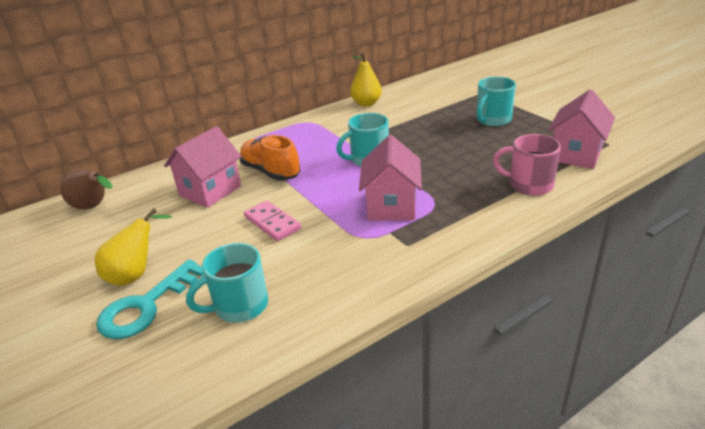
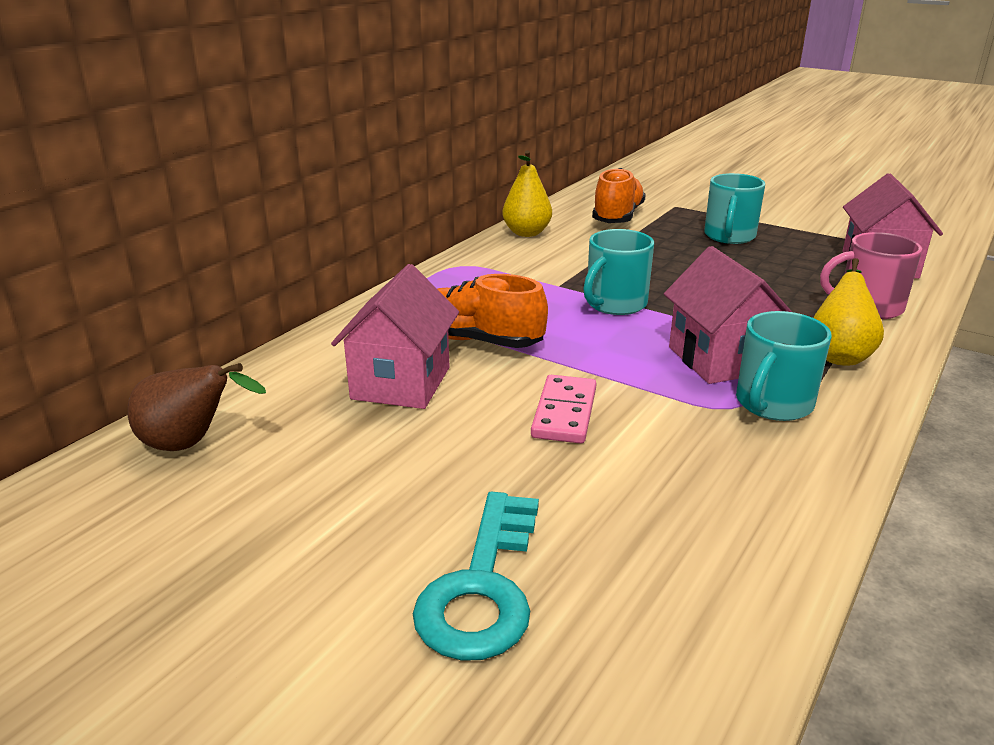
camera: 25 degrees left, 5 degrees down
(135, 274) = (402, 539): yellow pear -> yellow pear (839, 354)
(239, 306) = (651, 547): turquoise mug -> turquoise mug (772, 404)
(272, 223) = (564, 413): pink domino -> pink domino turned 75 degrees clockwise
(434, 97) = (617, 217): none -> orange shoe

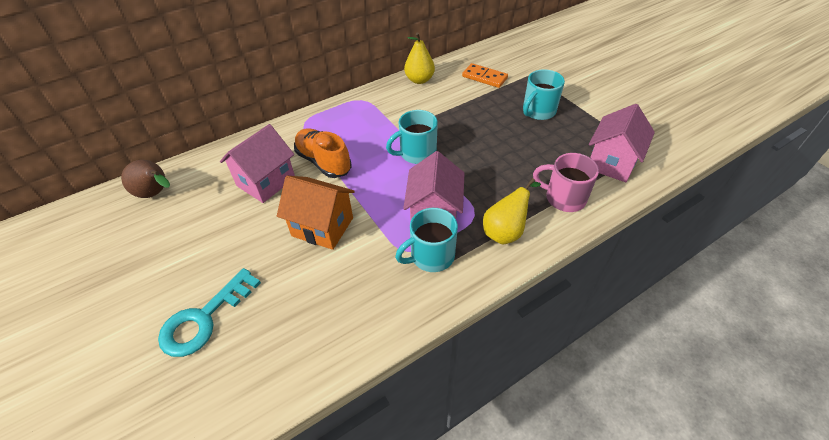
camera: 25 degrees right, 20 degrees up
(564, 413) = (322, 227): pink domino -> orange house
(617, 217) = (484, 77): orange shoe -> orange domino

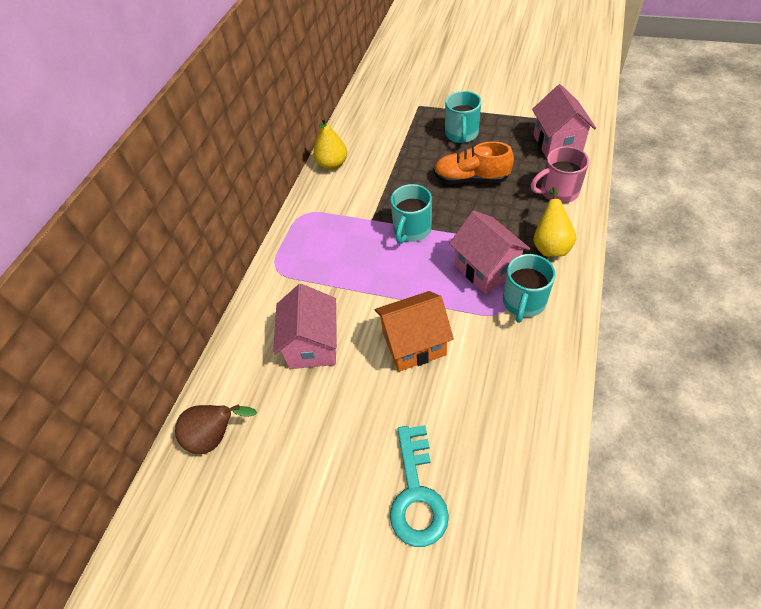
camera: 35 degrees left, 5 degrees up
(324, 162) = (342, 291): orange shoe -> orange shoe (471, 179)
(484, 77) = (385, 129): orange domino -> none

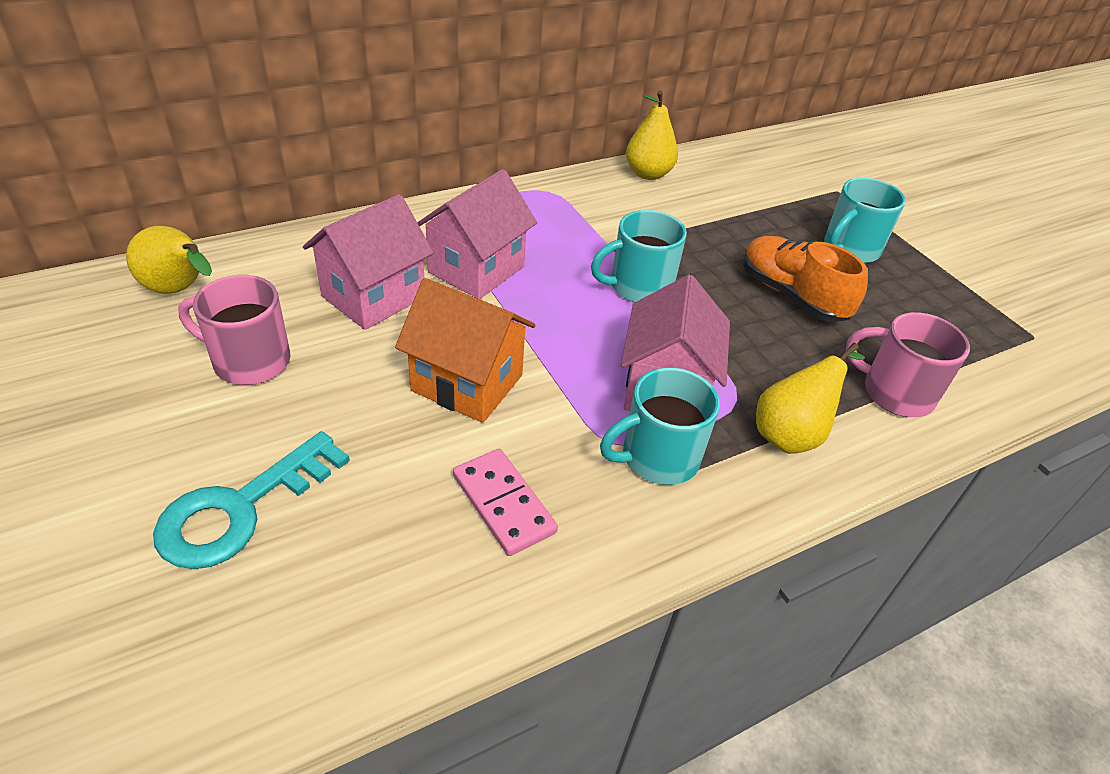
camera: 35 degrees right, 10 degrees down
(216, 436) = (180, 290): brown pear -> yellow pear
(310, 432) = (249, 361): none -> pink mug
(502, 380) = (503, 504): none -> pink domino
(557, 143) = (978, 347): pink house -> pink house (476, 269)

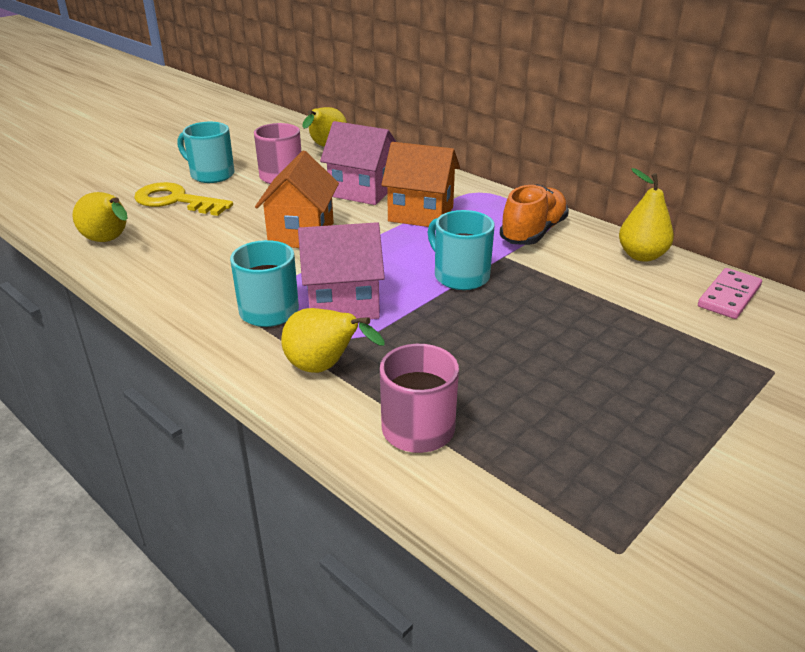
camera: 75 degrees right, 10 degrees down
(241, 508) = (176, 201): turquoise key -> yellow key
(345, 627) = (109, 241): none -> yellow pear
(476, 269) = (421, 214): pink house -> orange house
(503, 504) = (203, 264): pink domino -> pink domino (729, 296)
(792, 295) = (523, 353): orange shoe -> orange shoe (533, 233)
(850, 249) = (652, 386): turquoise mug -> turquoise mug (211, 174)

